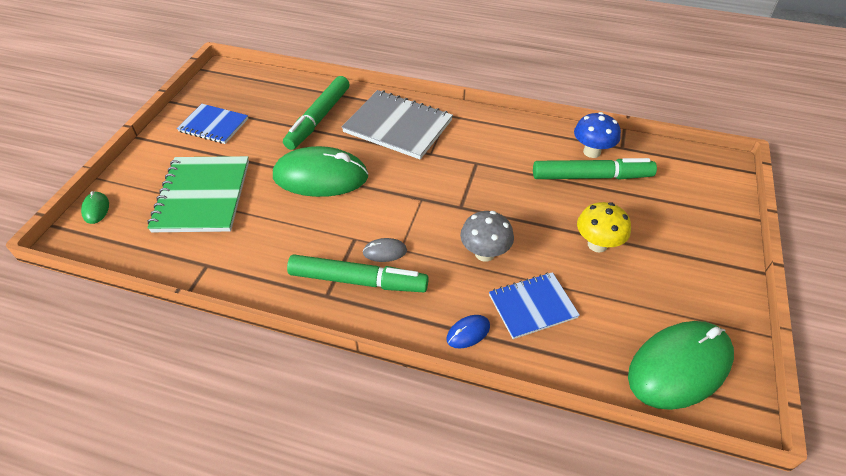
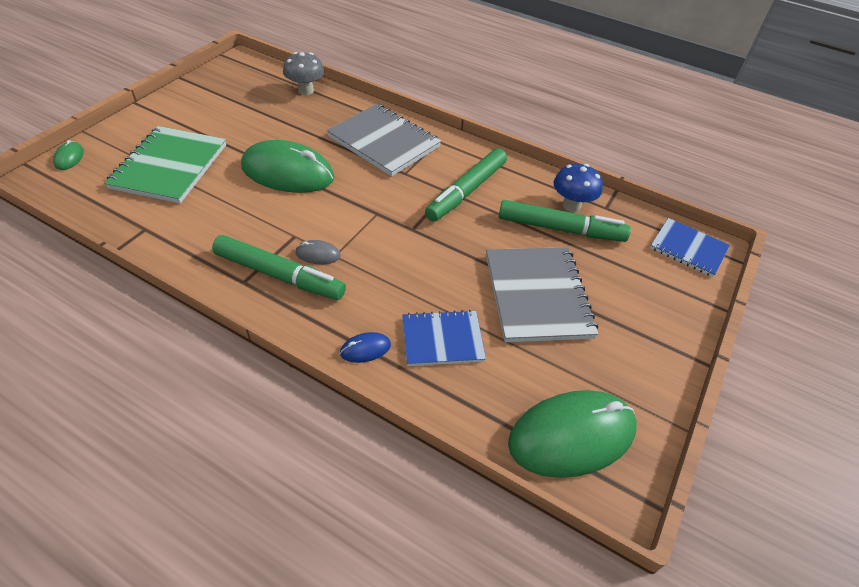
camera: 10 degrees right, 0 degrees up
(214, 125) = (209, 106): blue notebook -> blue notebook (688, 249)
(318, 118) = (310, 119): green marker -> green marker (466, 191)
(484, 253) = (416, 278): grey mushroom -> grey mushroom (305, 91)
(597, 244) = (537, 295): yellow mushroom -> grey notebook

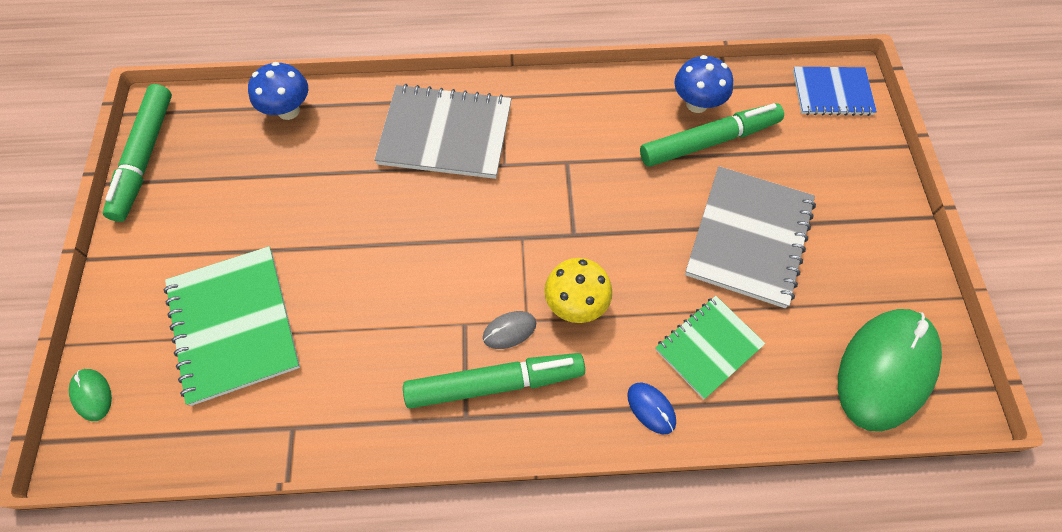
camera: 30 degrees left, 15 degrees up
(288, 172) = (379, 244): green mouse -> none
(305, 91) = (288, 111): grey mushroom -> blue mushroom
(365, 349) = (651, 408): blue mouse -> blue mouse turned 75 degrees counterclockwise
(375, 265) = (576, 304): none -> yellow mushroom
(442, 339) = (708, 347): blue notebook -> green notebook
(466, 191) = (585, 150): green marker -> green marker (144, 157)
(537, 295) = (749, 237): grey notebook -> grey notebook turned 60 degrees clockwise

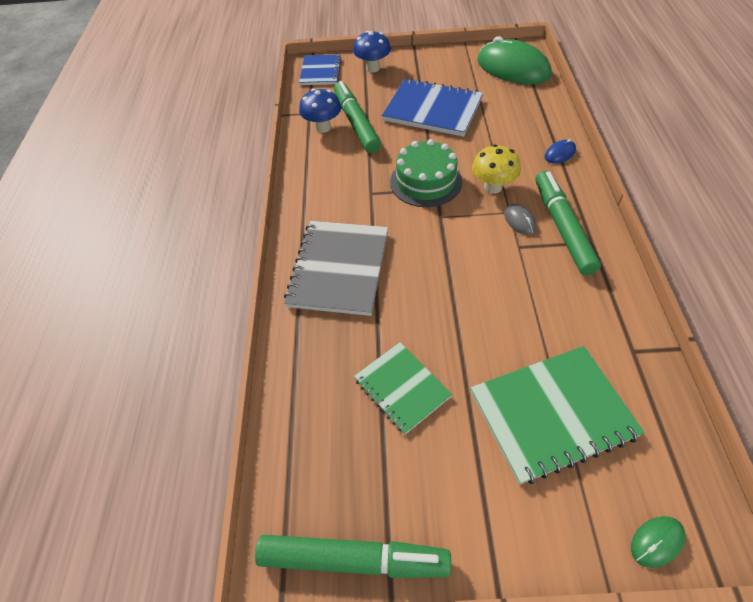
camera: 85 degrees left, 10 degrees down
(288, 111) = (298, 403): blue mushroom -> blue mushroom (373, 68)
(588, 223) = (426, 181): none -> green cake
(708, 347) = (513, 129): green notebook -> green notebook (402, 388)
(749, 237) = (432, 110): grey notebook -> blue notebook

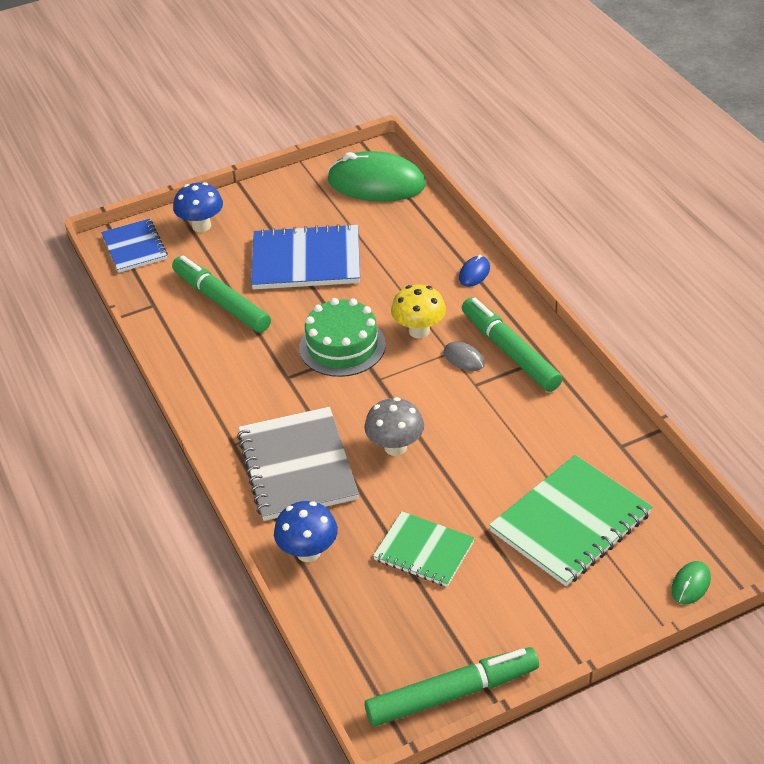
camera: 25 degrees left, 10 degrees down
(323, 127) = (183, 318): blue mushroom -> blue mushroom (308, 552)
(425, 280) = (395, 447): none -> grey mushroom

